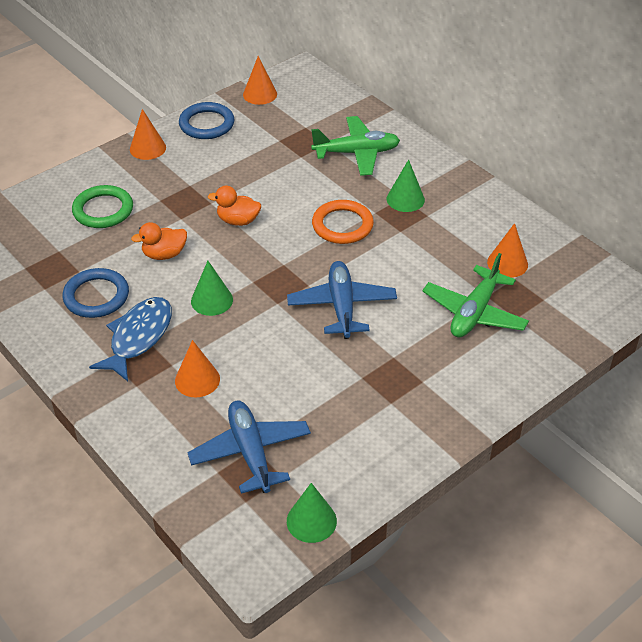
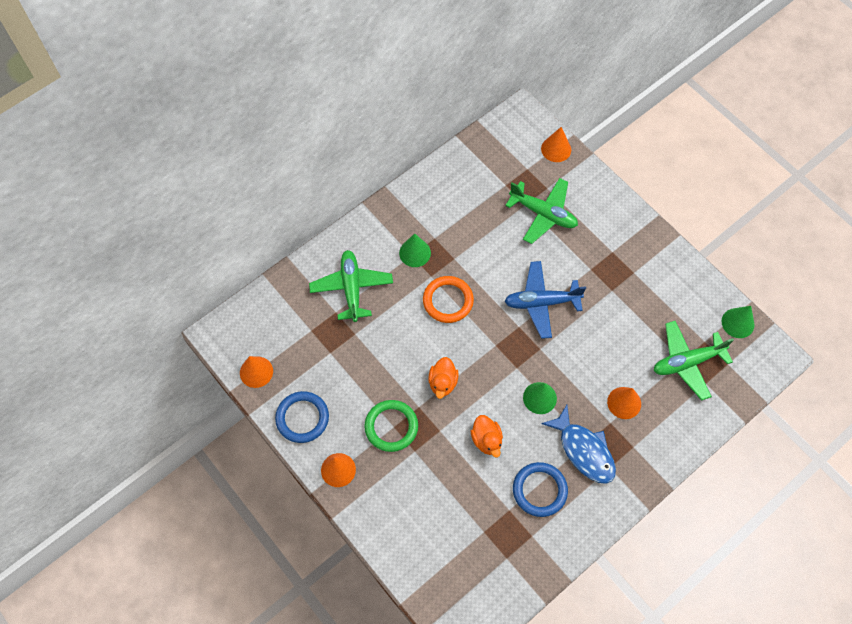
camera: 90 degrees left, 20 degrees up
(103, 210) = (429, 500): green ring -> green ring (391, 427)
(138, 337) = (584, 450): blue fish -> blue fish turned 150 degrees counterclockwise
(250, 452) = (687, 362): blue plane -> green plane
(507, 263) = (490, 187): orange cone -> orange cone (556, 149)

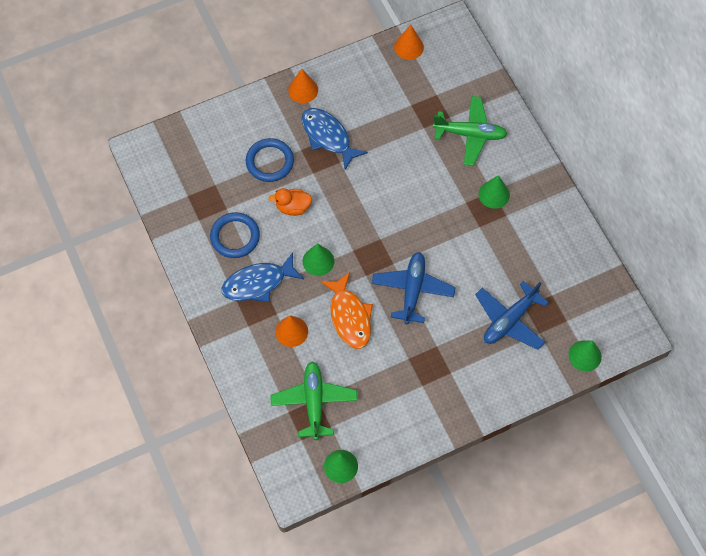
camera: 105 degrees right, 0 degrees up
(302, 418) = (356, 73): blue ring -> blue ring (270, 162)
(391, 427) = (328, 137): green ring -> blue fish
(442, 383) = (356, 186): orange duck -> none
(448, 301) = (436, 210): orange ring -> none
(543, 214) = (509, 320): green plane -> blue plane
(556, 149) = (585, 355): orange cone -> green cone
(589, 353) = (349, 316): none -> orange fish

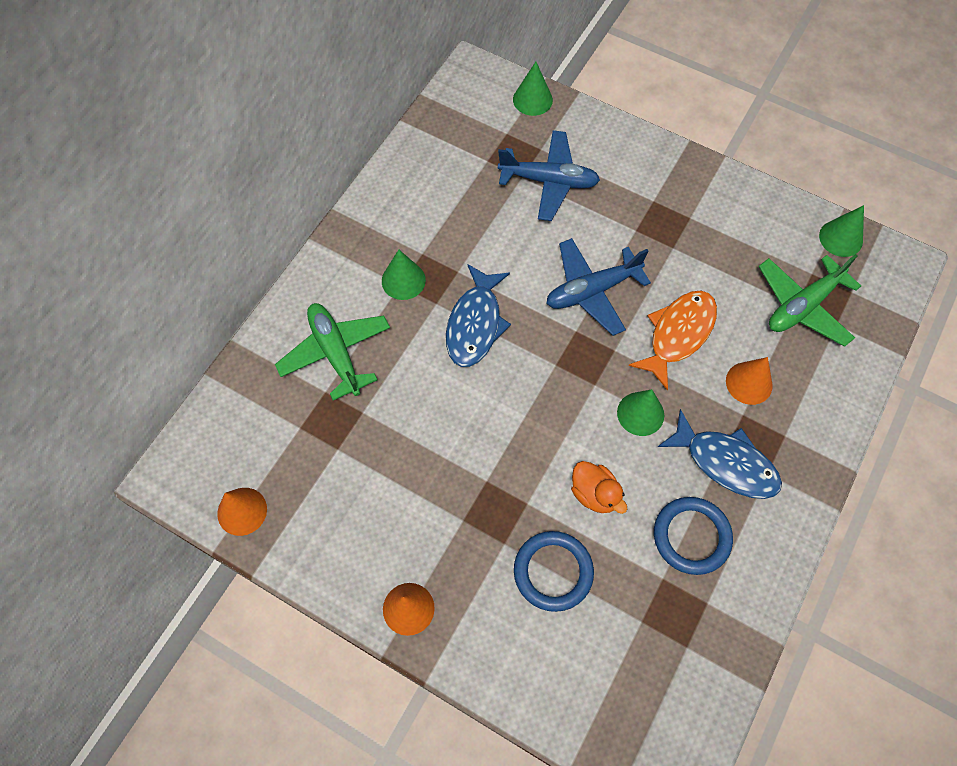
camera: 125 degrees left, 0 degrees up
(328, 137) = (460, 521): blue fish -> blue fish (475, 324)

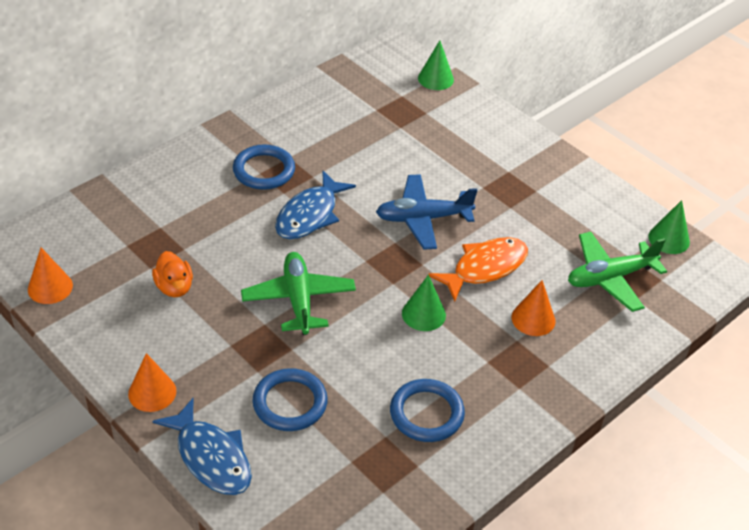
camera: 15 degrees right, 20 degrees down
(335, 353) = (182, 204): green plane -> green plane (298, 299)
(403, 280) = (264, 170): green cone -> blue ring
(549, 181) = (422, 136): blue plane -> none
(594, 494) = (354, 359): orange duck -> orange duck (174, 287)
(725, 462) = (484, 369): blue fish -> blue fish (211, 457)

